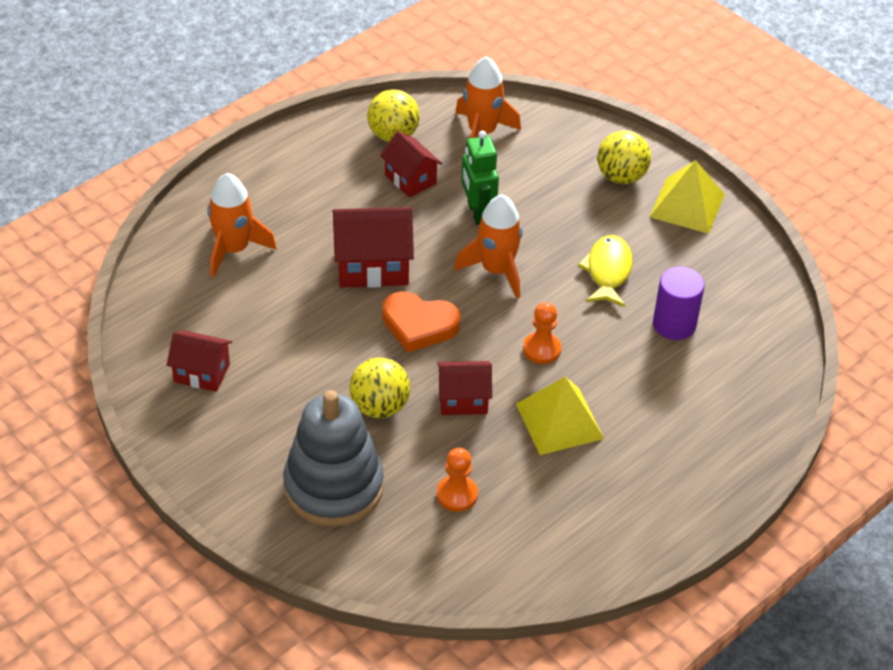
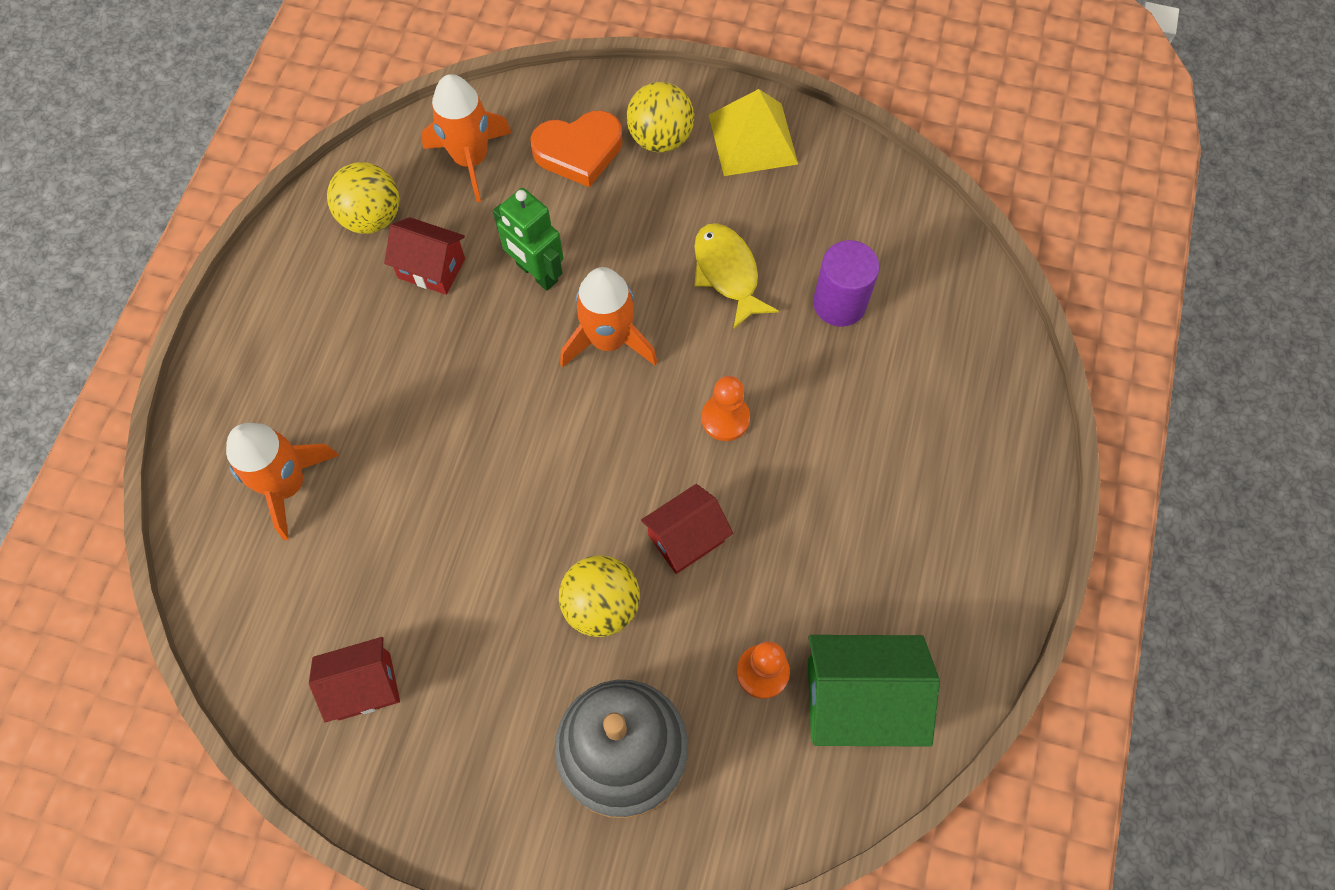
camera: 30 degrees left, 20 degrees up
(372, 266) = (466, 414): red house -> none
(419, 325) = (572, 465): orange heart -> orange heart (579, 151)
(509, 543) = (858, 700): none -> green house
(559, 421) = (805, 503): yellow pyramid -> none

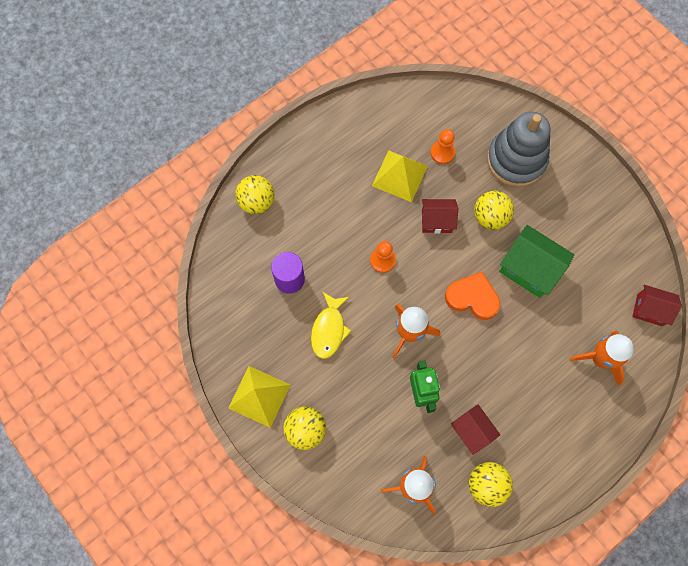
camera: 145 degrees left, 5 degrees up
(364, 686) = (607, 247): red house -> red house (649, 310)
(579, 151) = (353, 451): orange heart -> orange heart (472, 298)
(803, 577) = (400, 175): none -> yellow pyramid
(858, 700) = (413, 120): green house -> green house (529, 269)
(986, 381) = (257, 202): none -> yellow ball

